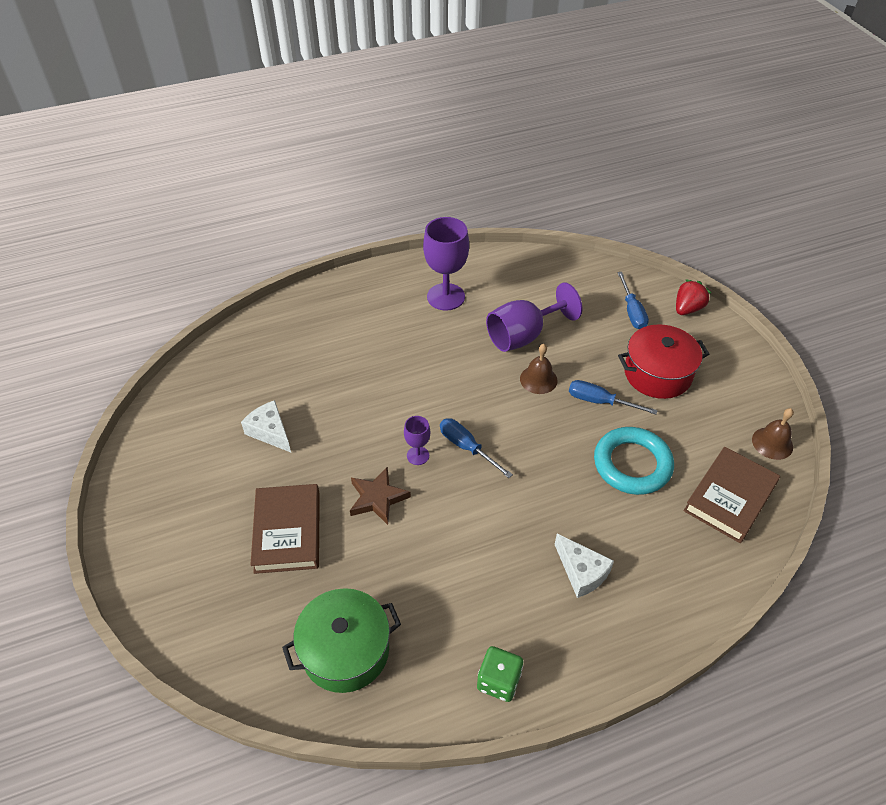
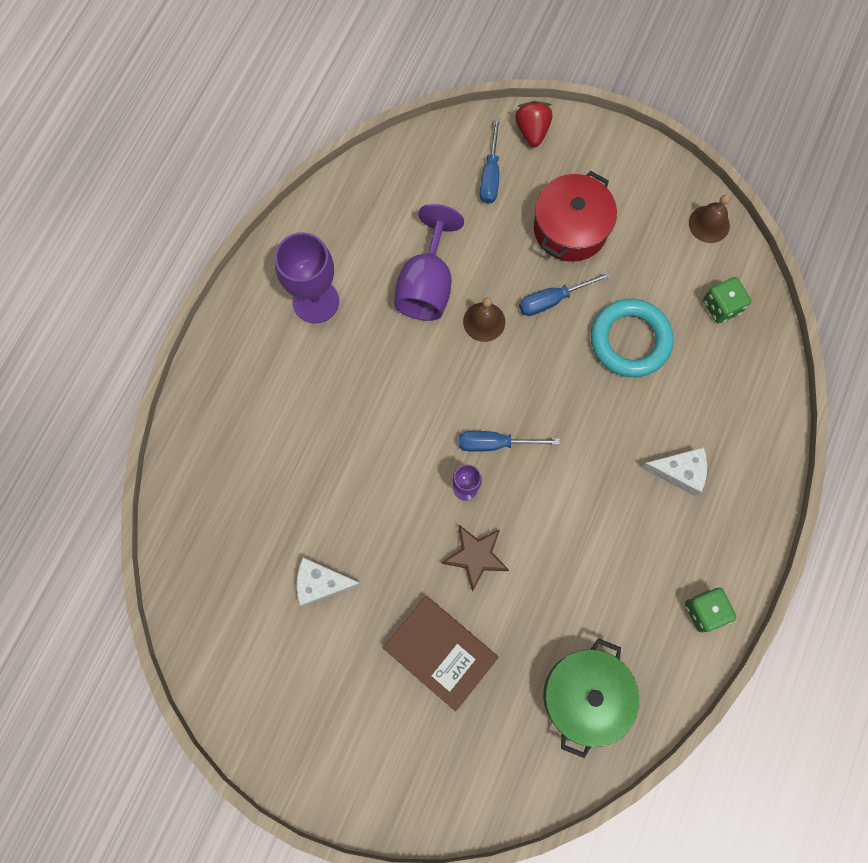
camera: 45 degrees left, 25 degrees up
(632, 311) = (490, 175): blue screwdriver -> blue screwdriver turned 60 degrees clockwise
(730, 498) = (721, 306): brown book -> green dice

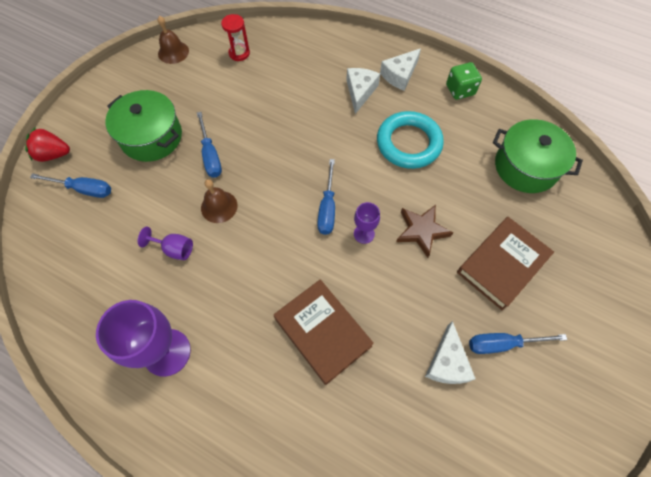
camera: 85 degrees left, 10 degrees down
(345, 451) = (322, 332): none -> brown book
(345, 646) = (502, 344): none -> blue screwdriver
(426, 285) = (174, 249): purple goblet -> purple goblet, size x0.50
(570, 228) = (151, 137): red pot -> green pot
(630, 340) = (255, 109): turquoise ring -> turquoise ring (408, 143)
(718, 525) = (400, 75): none -> white cheese
(721, 306) = (239, 53): green dice -> red hourglass

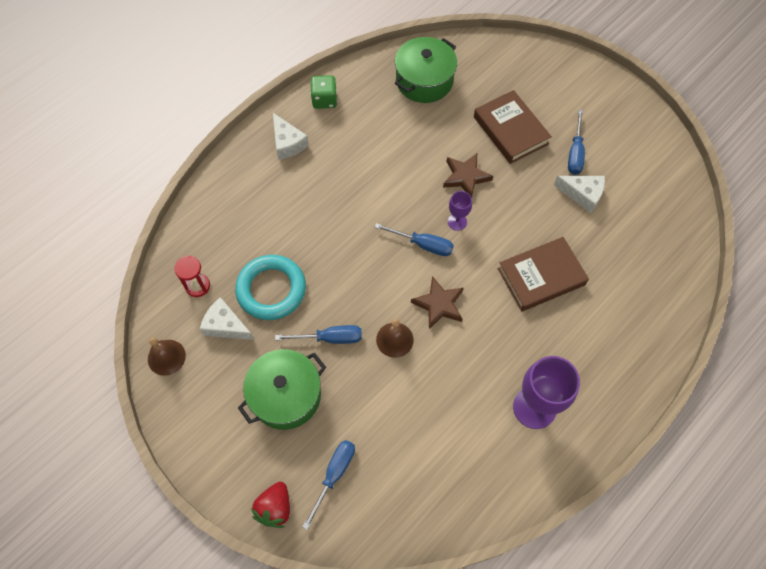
camera: 75 degrees left, 0 degrees up
(174, 249) = (432, 388): purple goblet -> none
(264, 237) = (439, 304): none -> brown star
(360, 92) = (296, 183): white cheese -> white cheese (225, 325)
(408, 143) = (372, 159): turquoise ring -> turquoise ring (271, 289)

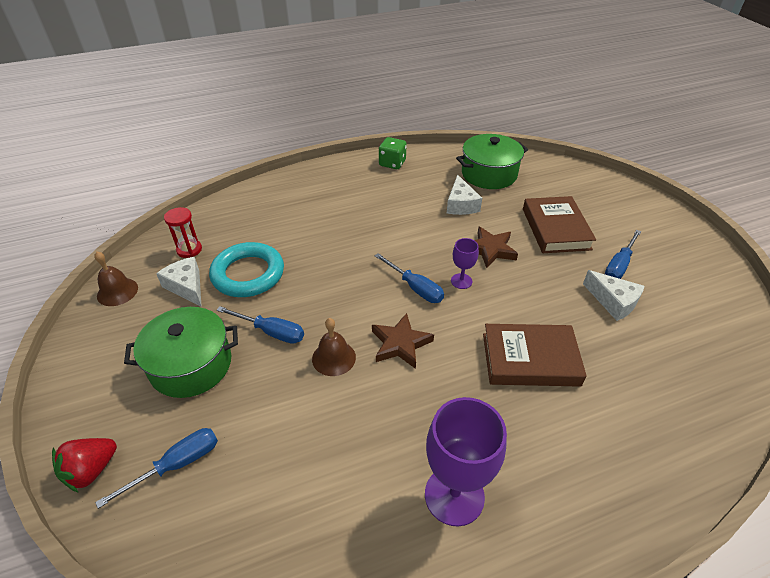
camera: 25 degrees right, 20 degrees down
(288, 143) = (341, 180): white cheese -> white cheese (461, 204)

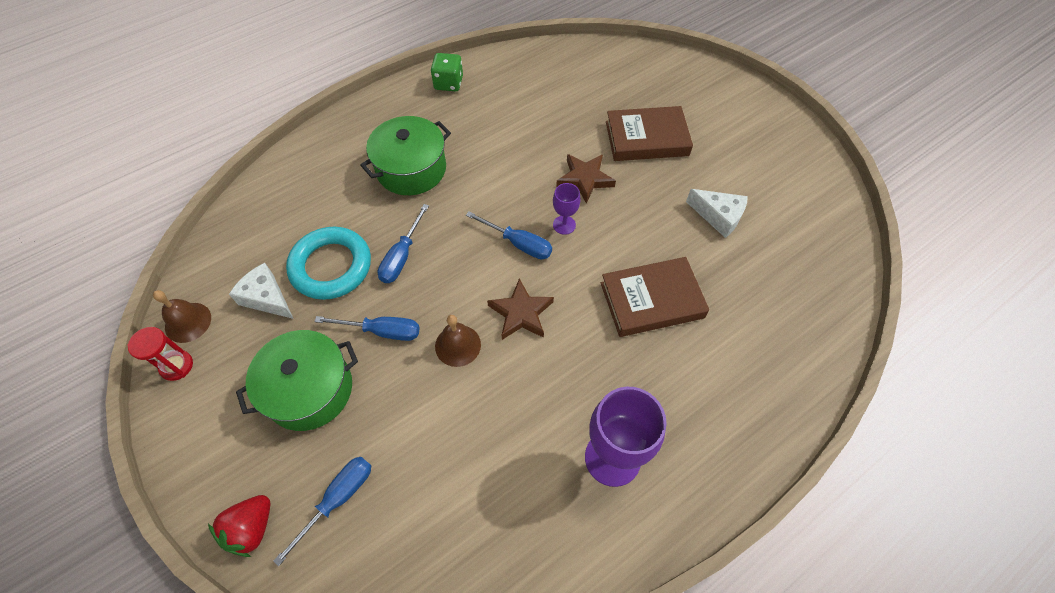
camera: 15 degrees left, 15 degrees up
(189, 250) = (250, 250): red hourglass -> red hourglass (177, 366)
(461, 204) = (540, 126): white cheese -> none
(489, 174) = (561, 78): green pot -> green pot (411, 169)
(555, 229) = (646, 138): brown book -> brown book turned 75 degrees counterclockwise
(619, 265) = (717, 171): blue screwdriver -> blue screwdriver (402, 256)

